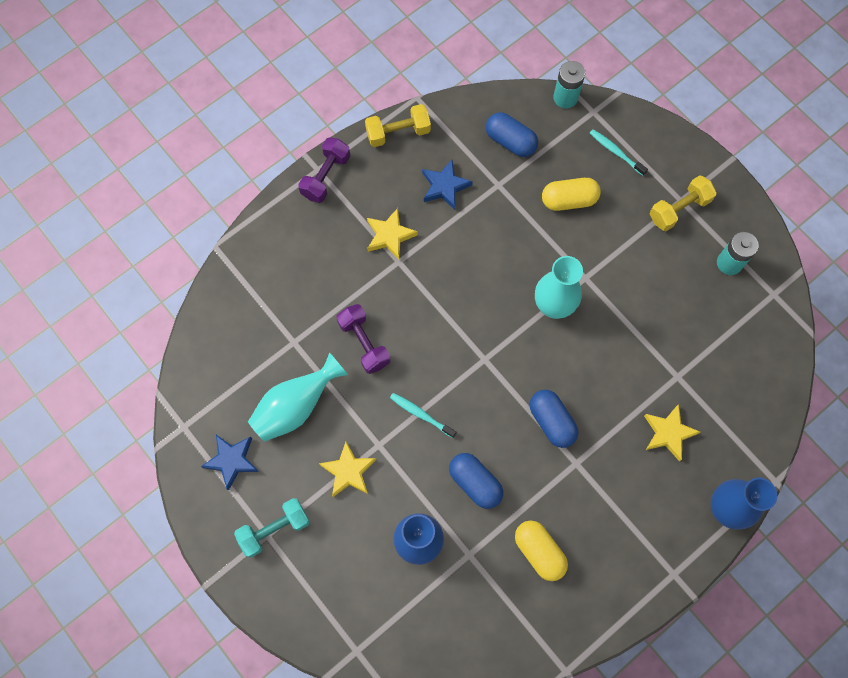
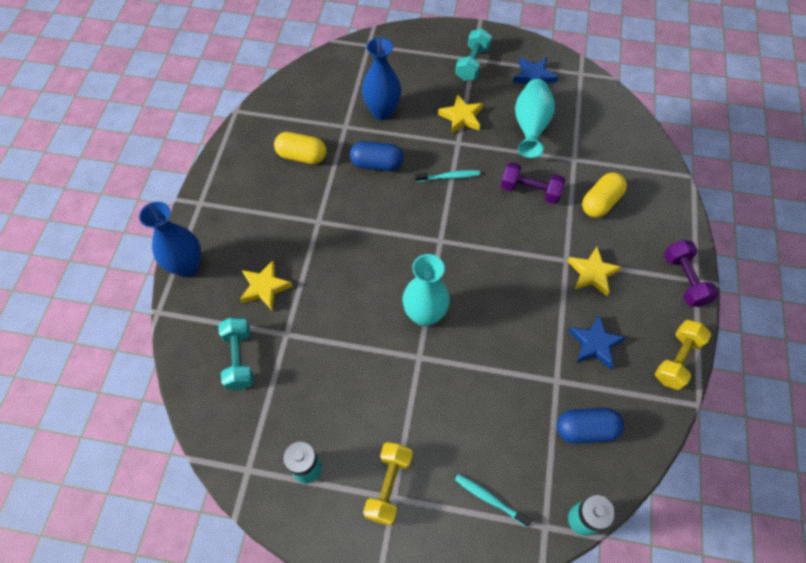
camera: 140 degrees right, 10 degrees down
(551, 421) = (357, 234): blue capsule -> none
(569, 200) = (489, 414): yellow capsule -> yellow capsule (600, 202)
(616, 152) = (489, 499): turquoise toothbrush -> turquoise toothbrush turned 150 degrees counterclockwise
(729, 384) = (239, 359): none -> turquoise dumbbell

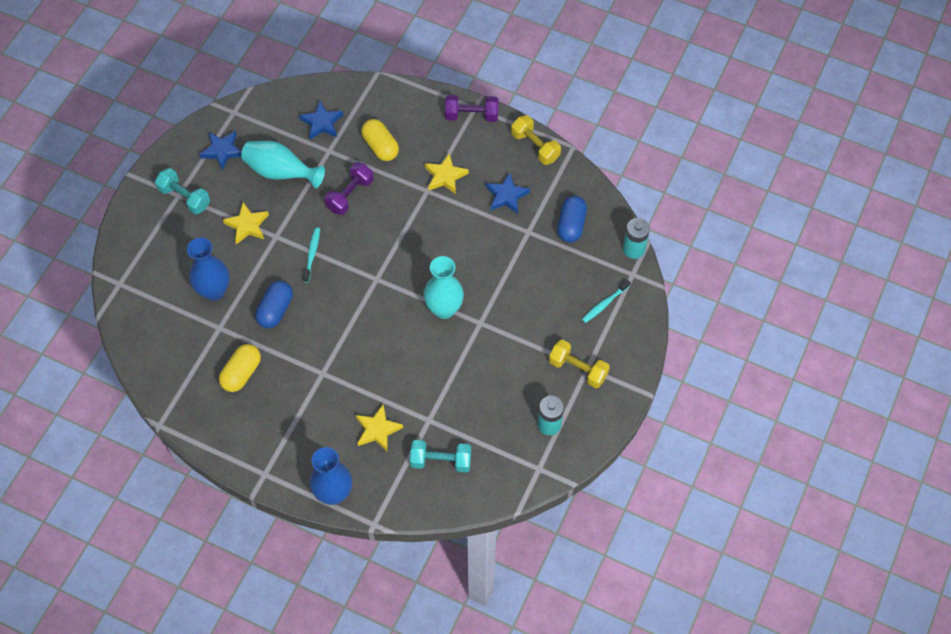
camera: 75 degrees left, 0 degrees up
(603, 144) = (322, 123): none -> blue star

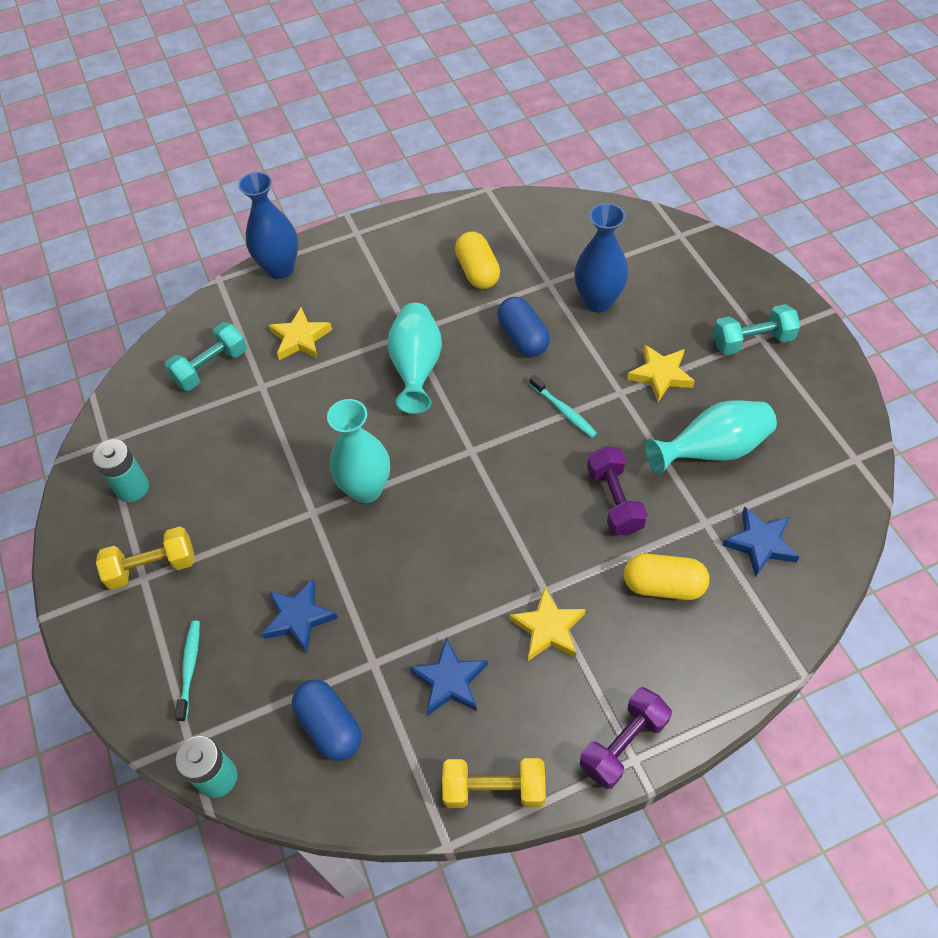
camera: 135 degrees right, 5 degrees down
(222, 151) = (796, 412): blue star -> blue star (299, 617)
(345, 348) = (417, 368): none -> turquoise vase

